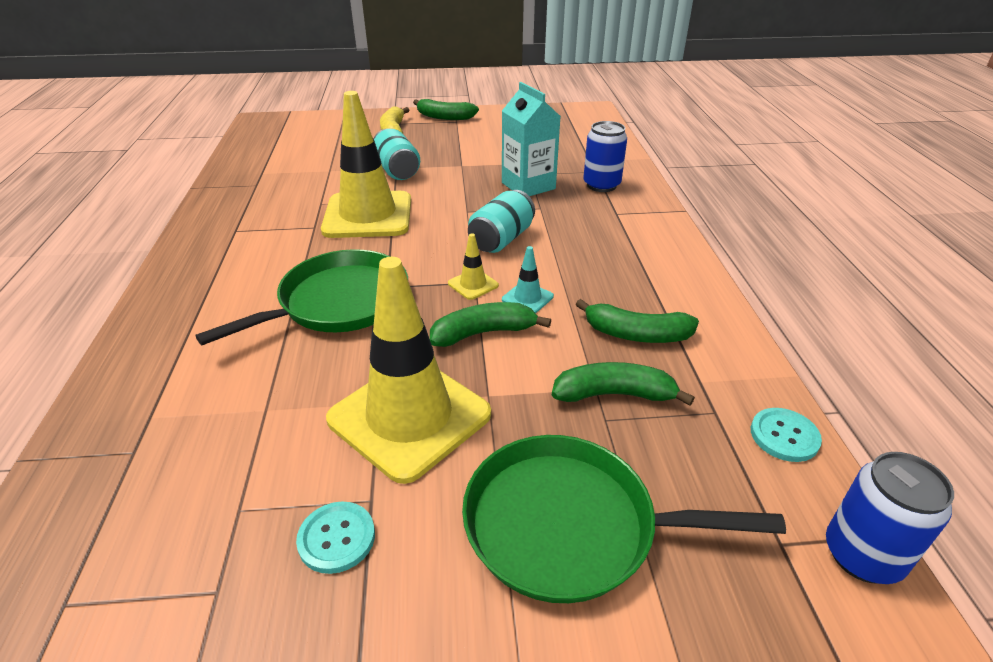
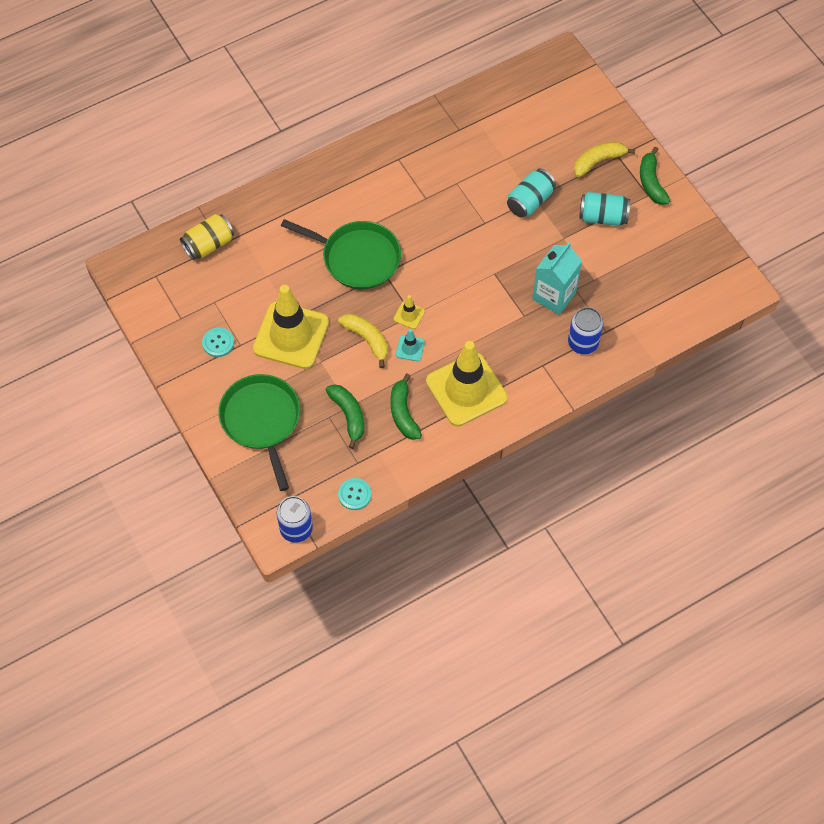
camera: 65 degrees right, 25 degrees up
(111, 472) = (209, 244): none -> yellow can
(368, 215) = (456, 219): yellow traffic cone -> yellow traffic cone (466, 389)
(484, 333) = (367, 339): green banana -> yellow banana
(501, 239) = (467, 309): turquoise can -> turquoise can (602, 217)

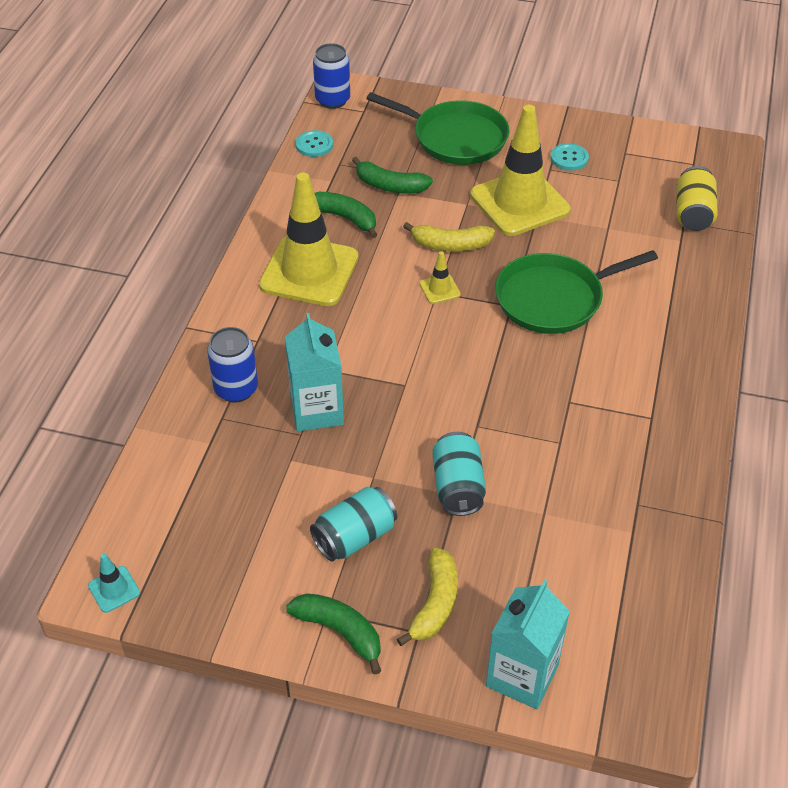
camera: 135 degrees right, 15 degrees down
(410, 348) = (403, 265): turquoise traffic cone -> turquoise traffic cone (114, 589)
(594, 108) = (522, 675): none -> turquoise carton

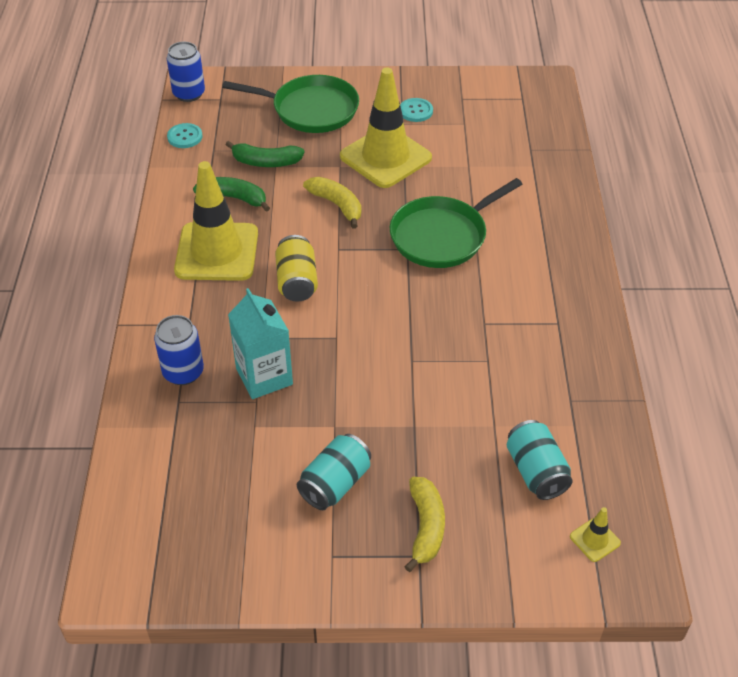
camera: 15 degrees left, 0 degrees up
(114, 589) = (126, 583): turquoise traffic cone -> none
(340, 632) = (349, 572): green banana -> none
(440, 289) = (340, 246): yellow traffic cone -> yellow traffic cone (595, 540)
(450, 245) = (337, 205): yellow banana -> yellow banana turned 120 degrees counterclockwise
(458, 487) = (412, 418): turquoise can -> turquoise can (536, 471)
(522, 675) = (521, 572): turquoise carton -> none
(693, 213) = (535, 141): yellow can -> yellow can (297, 281)

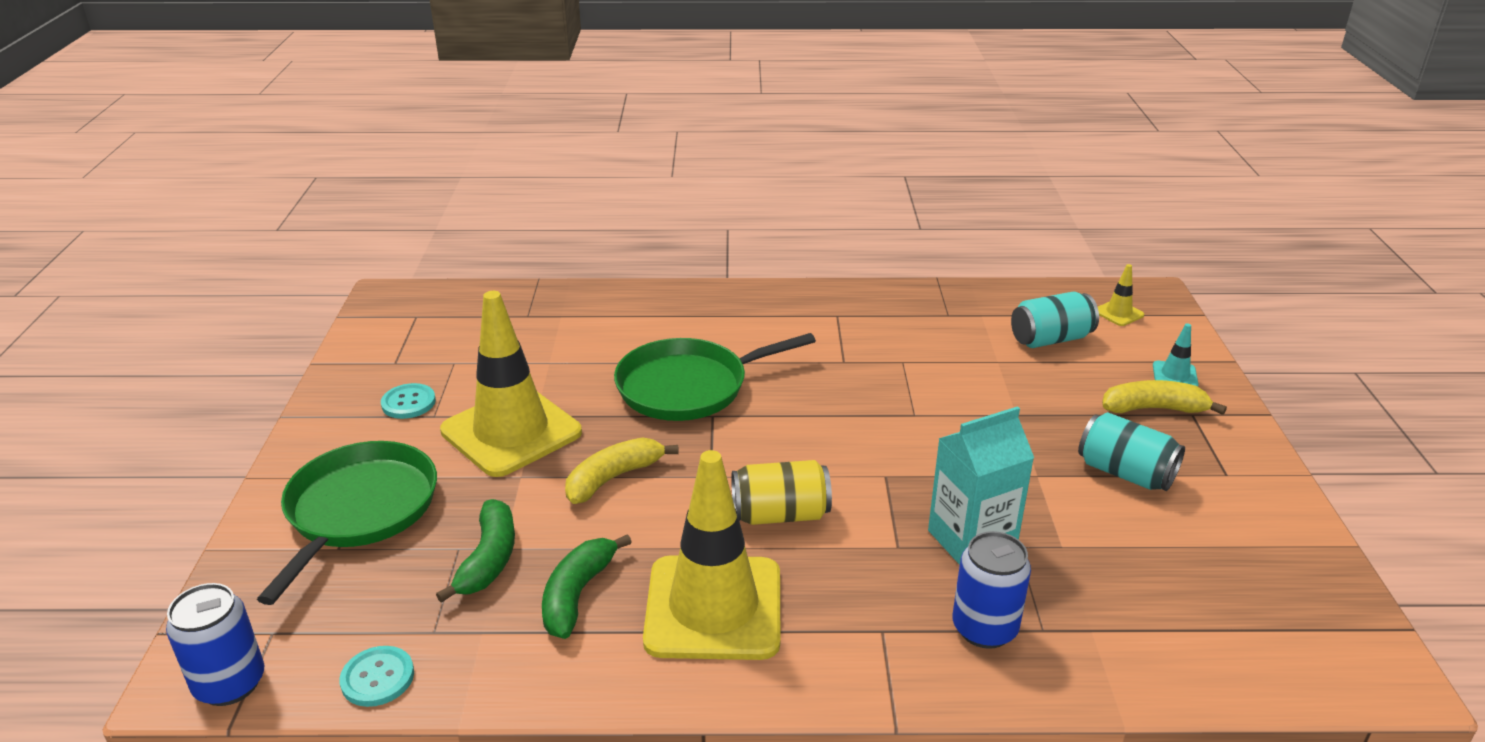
camera: 90 degrees left, 15 degrees down
(442, 236) = (688, 386): green pan -> green pan turned 105 degrees clockwise
(482, 559) = (1175, 375): none -> turquoise traffic cone

